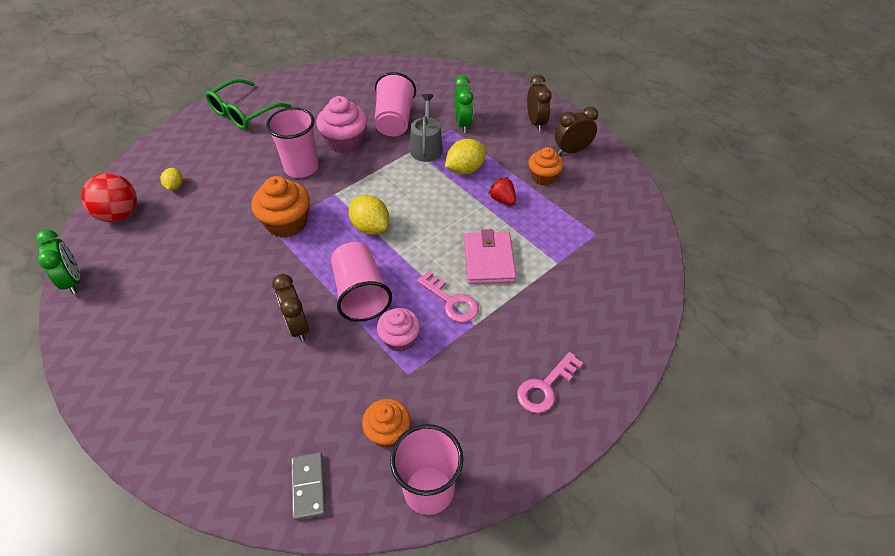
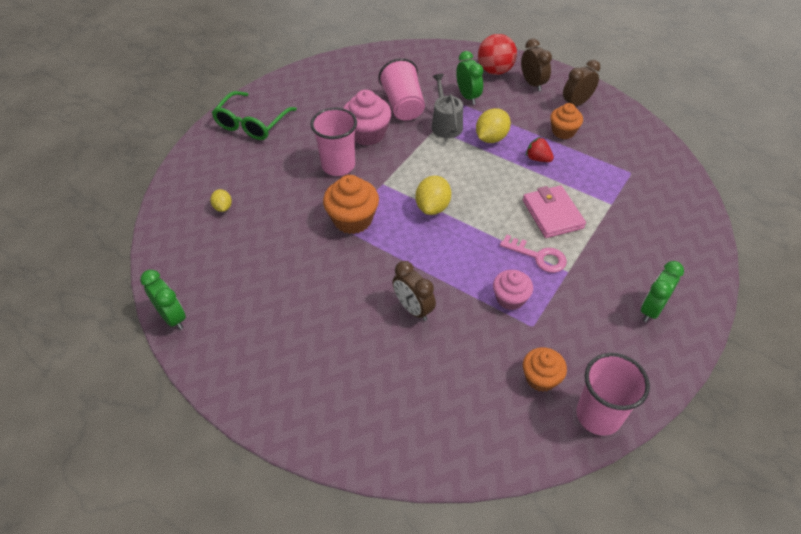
camera: 15 degrees left, 0 degrees up
(119, 214) = (182, 245): red ball -> red ball (495, 71)
(308, 486) = (497, 440): grey domino -> none
(360, 294) = (455, 268): pink cup -> none
(370, 227) = (432, 207): yellow lemon -> yellow lemon turned 75 degrees clockwise
(545, 387) = (651, 309): pink key -> green clock

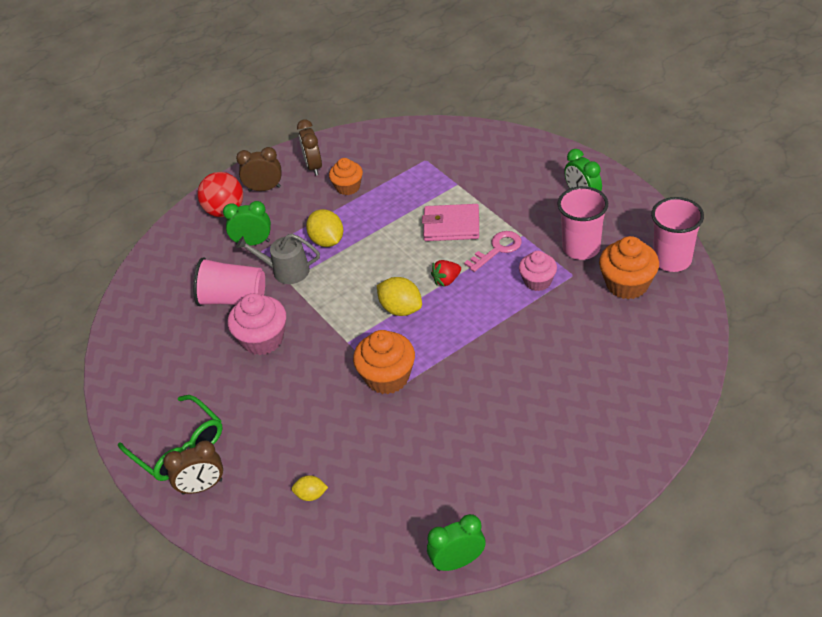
camera: 65 degrees left, 5 degrees down
(338, 165) = (299, 375): pink cup -> pink cup (581, 248)
(413, 309) = (523, 352): brown clock -> brown clock (202, 487)
(538, 159) = (375, 215): red strawberry -> red strawberry (446, 280)
(541, 378) = (627, 284): orange cupcake -> orange cupcake, size x1.52

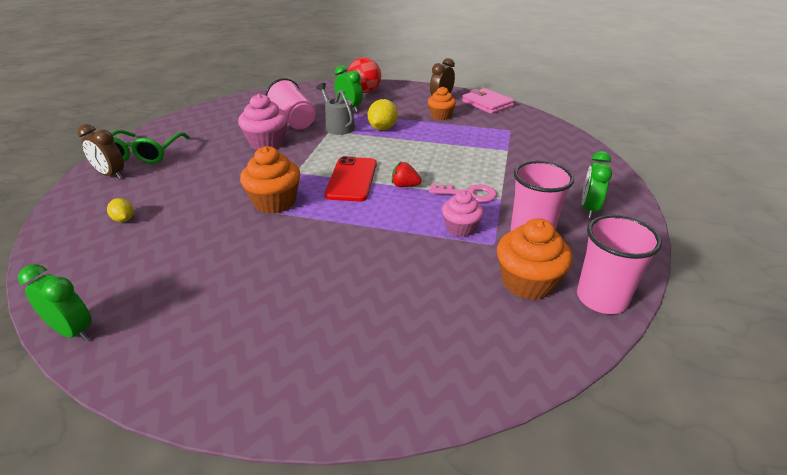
camera: 45 degrees right, 10 degrees down
(264, 188) = (399, 94): brown clock -> none
(401, 309) = (352, 179): yellow lemon -> red phone
(451, 226) = (463, 164): pink wallet -> pink wallet (487, 104)

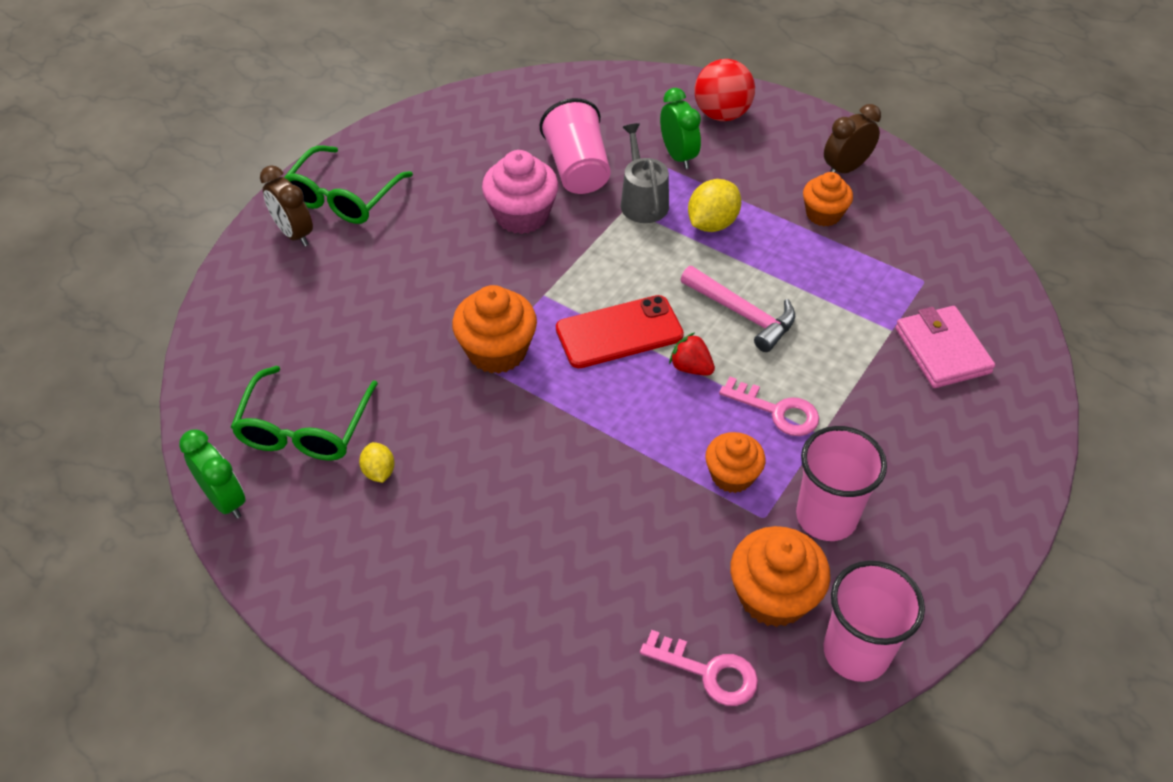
camera: 20 degrees right, 15 degrees up
(124, 219) = (299, 330): yellow lemon -> yellow lemon (379, 472)
(138, 271) = (304, 428): none -> green glasses
(352, 179) = (619, 332): red phone -> red phone turned 45 degrees clockwise
(421, 159) = (742, 314): none -> pink hammer
(460, 228) = (732, 475): pink cupcake -> orange cupcake
(487, 104) = (922, 200): pink wallet -> pink wallet (942, 350)
(514, 338) = (708, 672): none -> pink key
(589, 209) = (943, 493): green clock -> none

